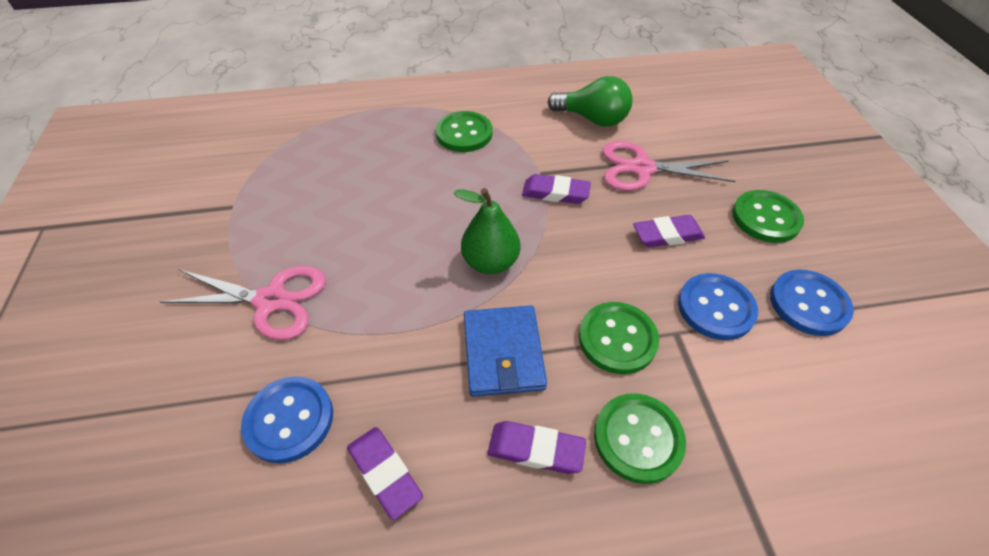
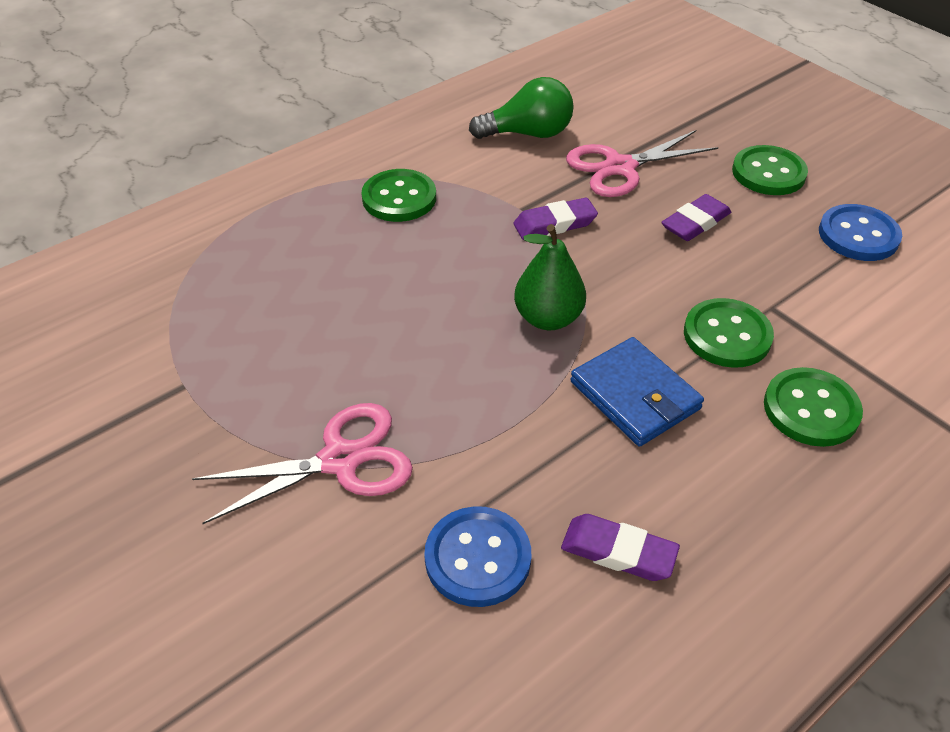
camera: 30 degrees left, 5 degrees down
(535, 449) = (735, 461): purple eraser -> none
(715, 308) = (788, 271): blue button -> none

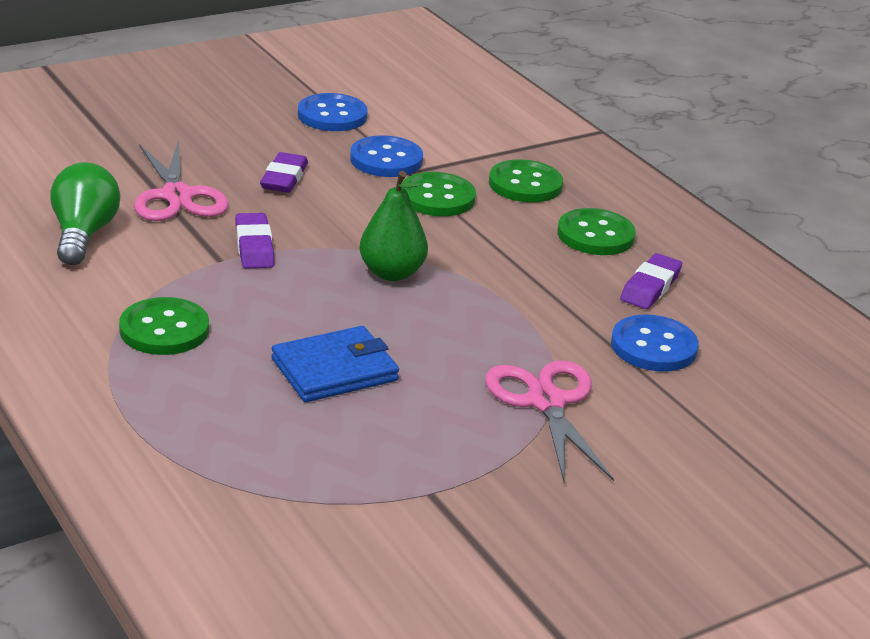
camera: 85 degrees left, 15 degrees down
(635, 395) = (496, 250): blue wallet -> blue wallet (334, 370)
(695, 223) = (284, 178): purple eraser -> purple eraser turned 45 degrees clockwise
(768, 173) = (226, 129): green button -> green button (595, 235)
(787, 286) = (386, 159): none -> blue button

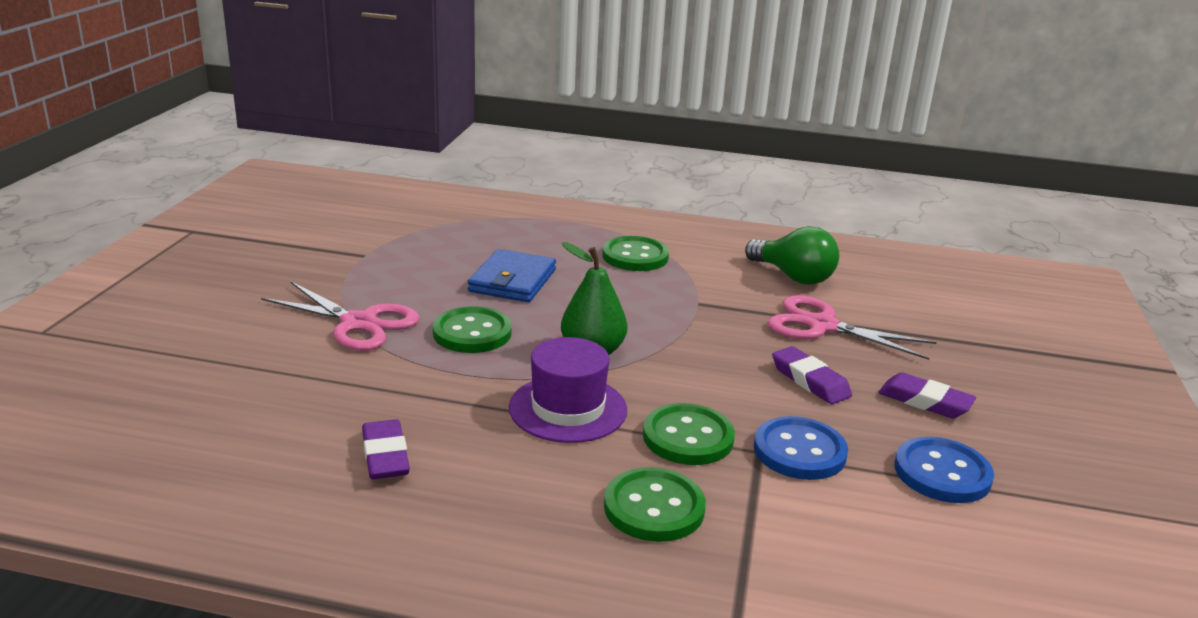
camera: 135 degrees right, 5 degrees down
(254, 246) = (703, 321): purple eraser -> purple eraser (925, 401)
(483, 249) = (568, 408): none -> purple hat
(595, 235) = (504, 485): green button -> green button (472, 333)
(653, 346) = (323, 400): blue button -> none

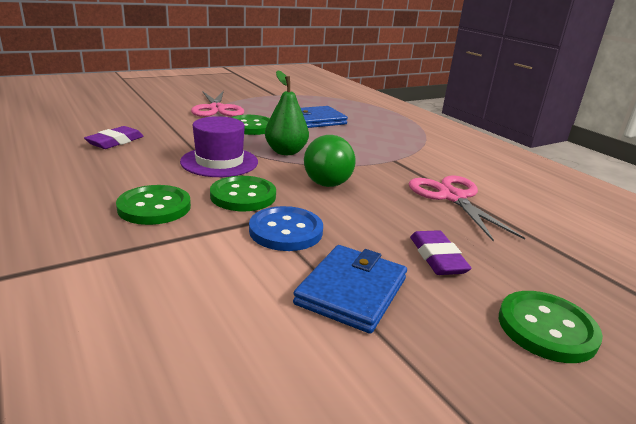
camera: 45 degrees right, 0 degrees up
(635, 256) = (404, 134): green button -> green button (546, 328)
(793, 276) = (489, 174): green light bulb -> green light bulb (327, 179)
(810, 381) = (377, 211): purple eraser -> none
(942, 473) = (351, 291): blue button -> blue wallet

